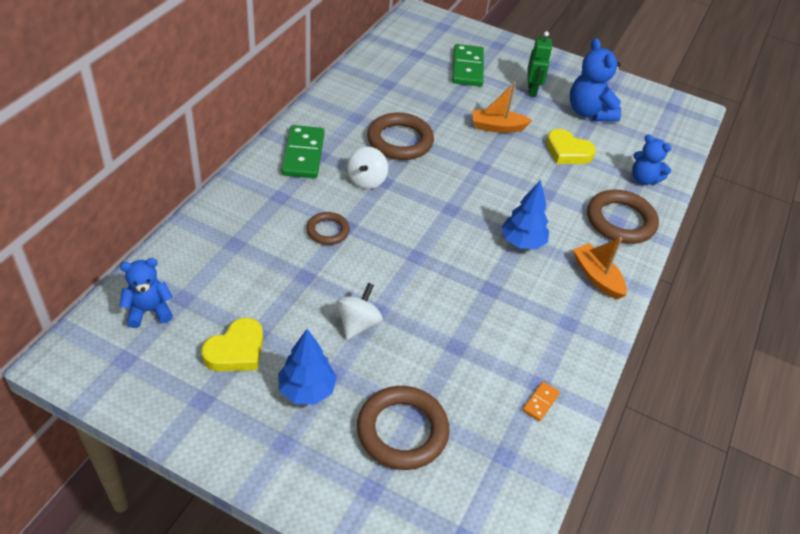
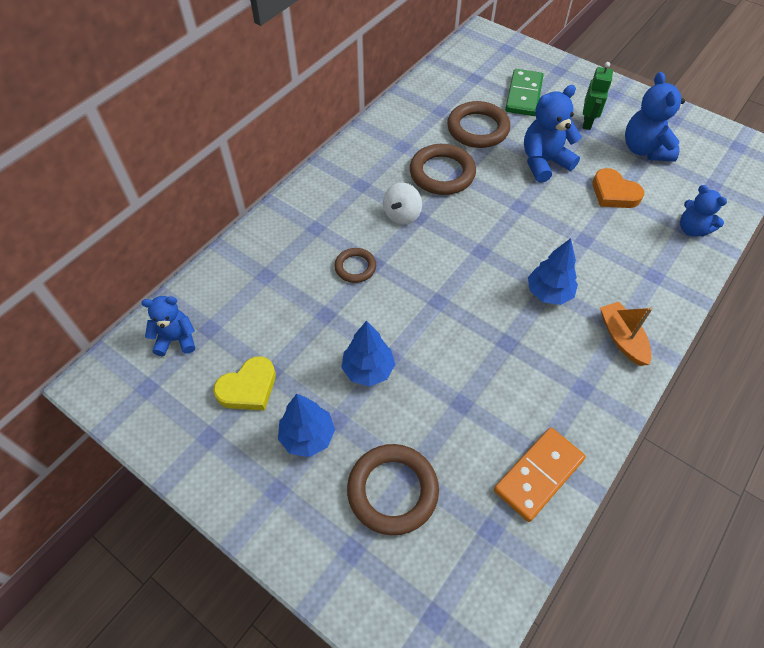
camera: 15 degrees right, 10 degrees up
(303, 154) = (345, 184): green domino -> none
(358, 324) = (368, 370): white spinning top -> blue tree
(497, 127) = (544, 162): orange boat -> blue teddy bear
(540, 402) = (538, 474): orange domino -> orange domino, size x2.16
(567, 151) = (614, 193): yellow heart -> orange heart
(620, 221) = (658, 275): brown ring -> brown ring (478, 129)

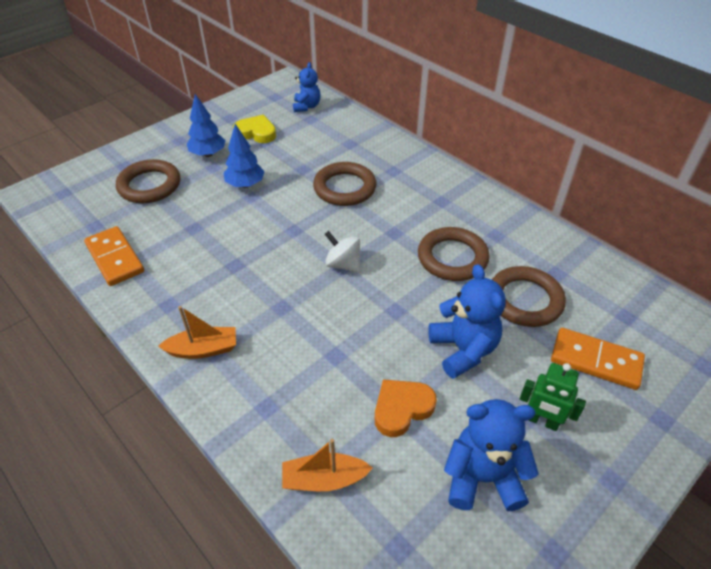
camera: 100 degrees right, 10 degrees down
(248, 388) = (256, 133): yellow heart -> yellow heart turned 135 degrees clockwise
(355, 267) = (344, 188): brown ring -> brown ring, size x1.76
(402, 215) = (399, 222): white spinning top -> white spinning top (343, 264)
(524, 95) = (595, 361): green domino -> orange domino
(549, 293) = (276, 306): blue tree -> none
(692, 229) = (324, 479): blue teddy bear -> orange boat

